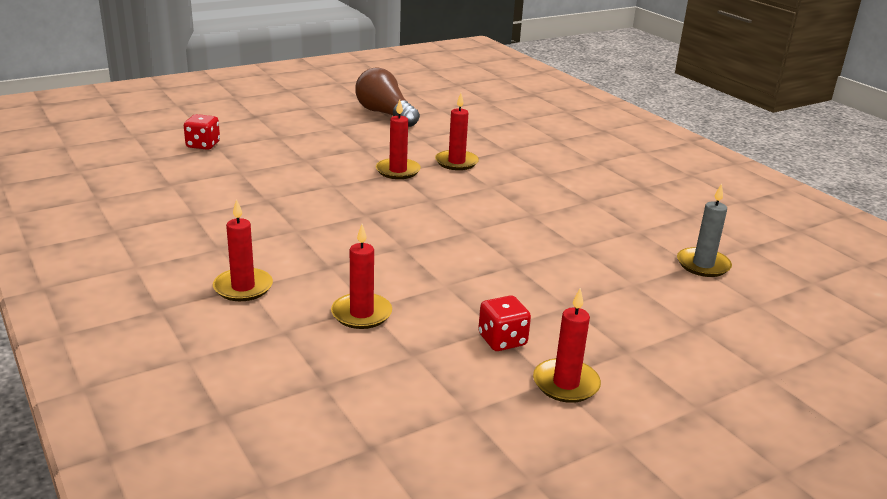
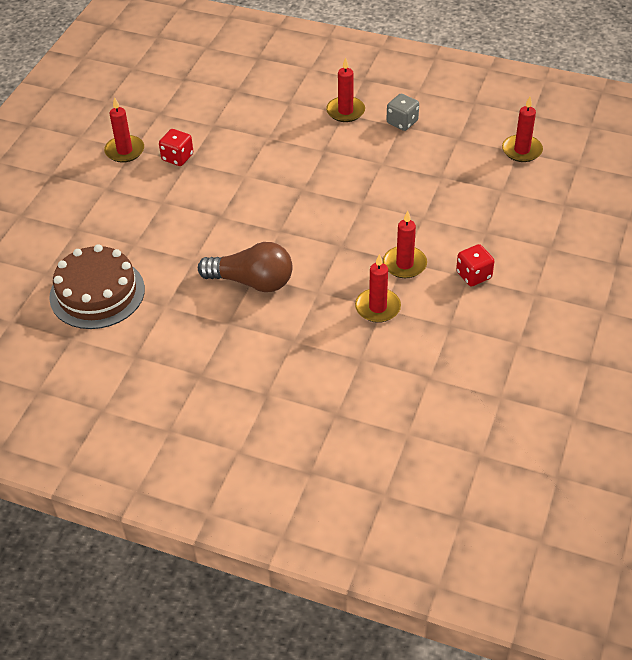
camera: 145 degrees right, 20 degrees up
(203, 145) = (576, 200): red dice -> red dice (473, 275)
(211, 249) = (402, 122): none -> grey dice
(361, 314) = (265, 131): red candle -> red candle (522, 150)
(385, 114) = (531, 346): brown light bulb -> brown light bulb (252, 282)
(703, 265) = (97, 293): grey candle -> brown cake

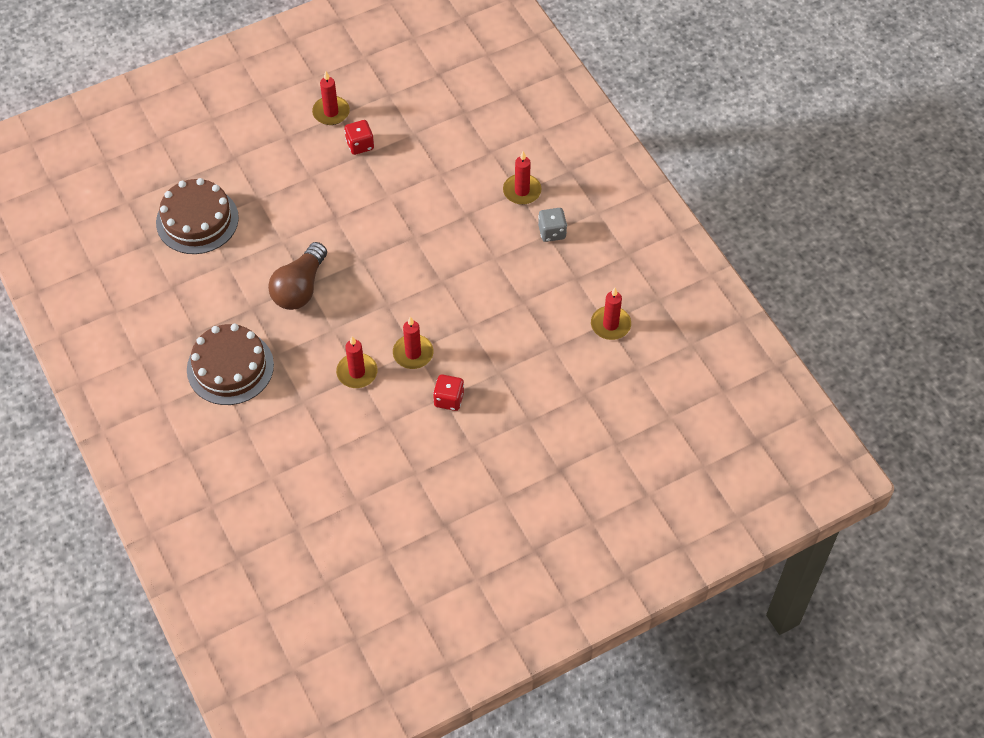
camera: 40 degrees right, 10 degrees up
(252, 282) = (300, 288): brown light bulb -> brown light bulb turned 60 degrees clockwise
(265, 378) = (230, 367): none -> brown cake

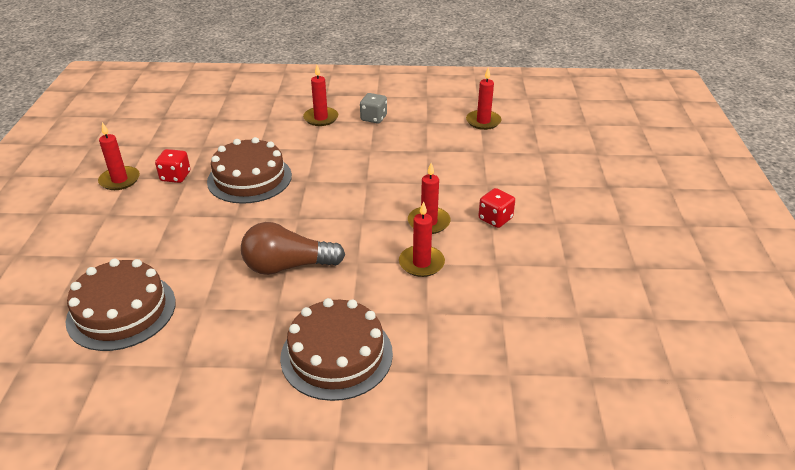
camera: 60 degrees left, 20 degrees down
(300, 288) = (287, 266): brown light bulb -> brown light bulb turned 120 degrees clockwise
(391, 196) = (249, 178): none -> brown cake

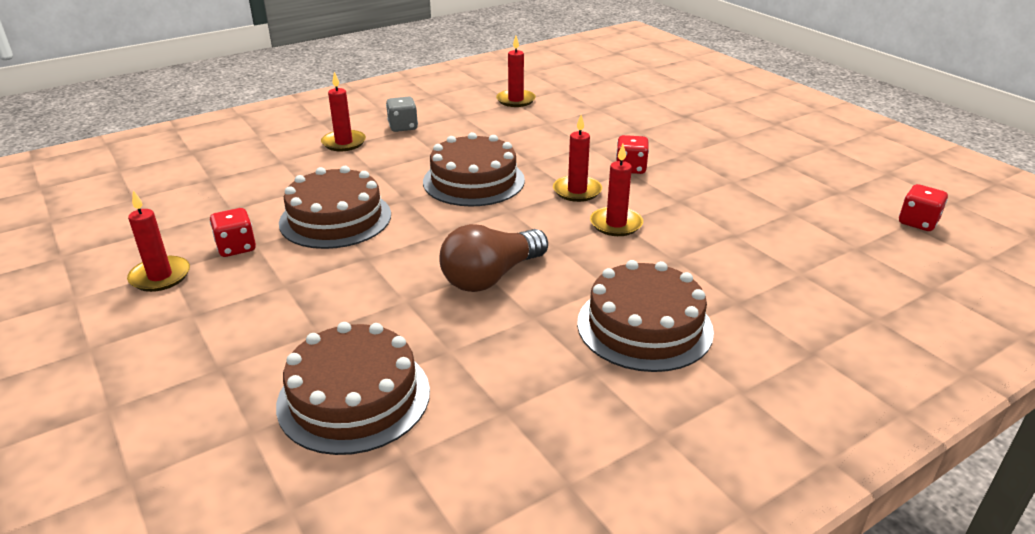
camera: 35 degrees left, 5 degrees down
(367, 183) = (473, 181): none -> brown cake
(687, 382) = (917, 222): none -> red dice

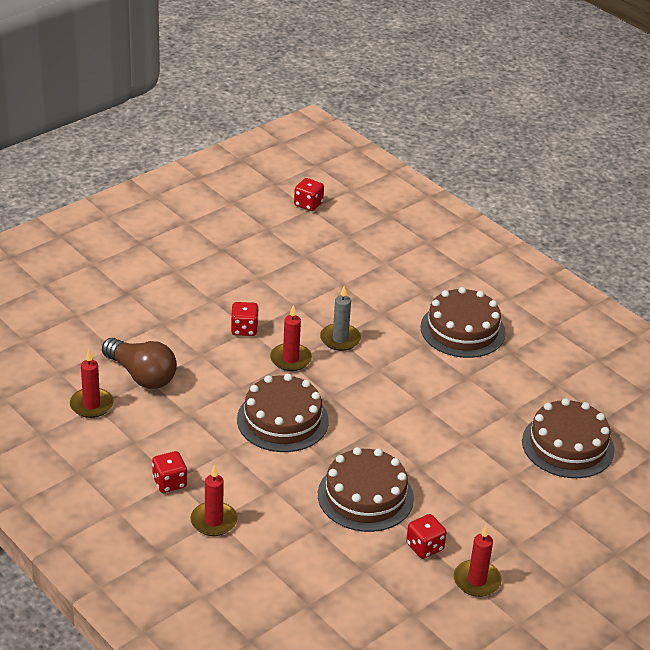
camera: 100 degrees left, 5 degrees up
(403, 127) = (169, 482): grey dice -> red dice
(491, 277) = (427, 398): brown light bulb -> brown light bulb (141, 375)
(616, 224) = (340, 339): red candle -> grey candle

